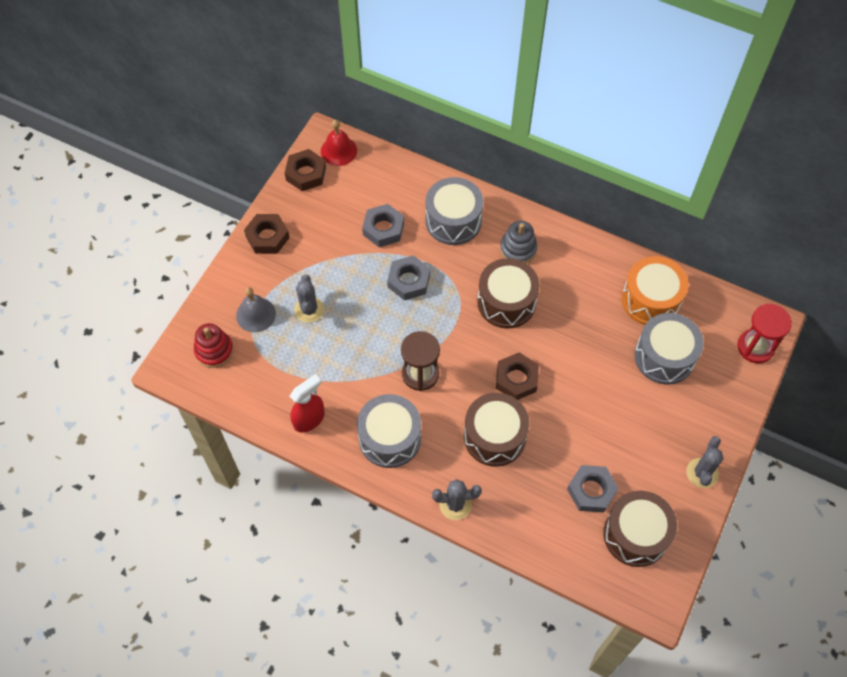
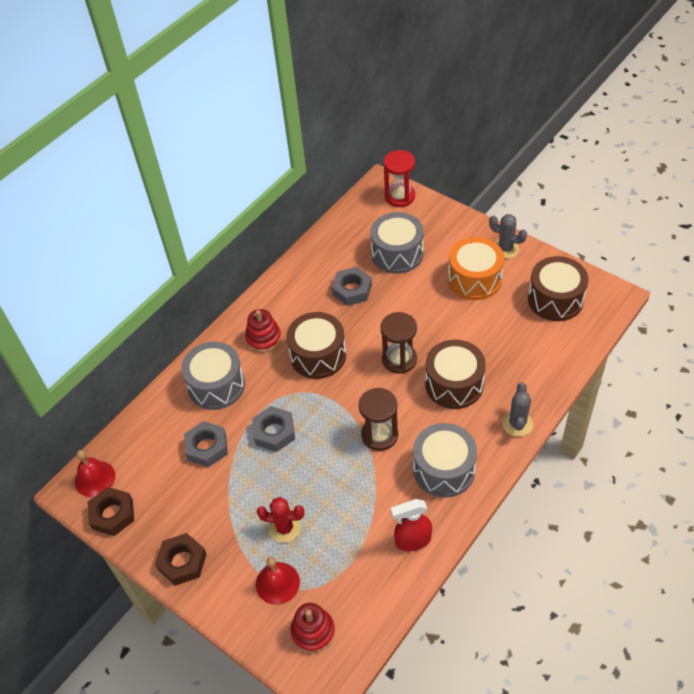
camera: 75 degrees left, 10 degrees down
(256, 314) = (277, 583): grey bell -> red bell
(309, 309) = (284, 528): grey cactus -> red cactus
(309, 419) = (412, 540): red spray bottle -> red spray bottle turned 75 degrees counterclockwise
(516, 379) = (399, 359): brown nut -> brown hourglass
(518, 249) = (263, 338): grey stacking toy -> red stacking toy
(591, 491) = (514, 322): grey nut -> grey nut (352, 290)
(650, 300) = (341, 253): orange drum -> orange drum (474, 279)

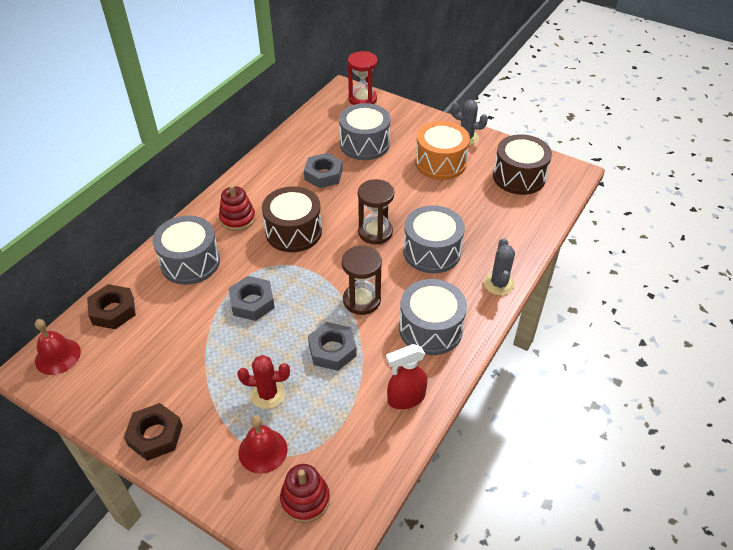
camera: 10 degrees left, 5 degrees down
(112, 514) = (77, 391): brown nut -> brown nut (113, 311)
(207, 447) = (181, 320): grey nut -> grey nut (332, 350)
(454, 384) = (432, 251): brown drum -> grey drum

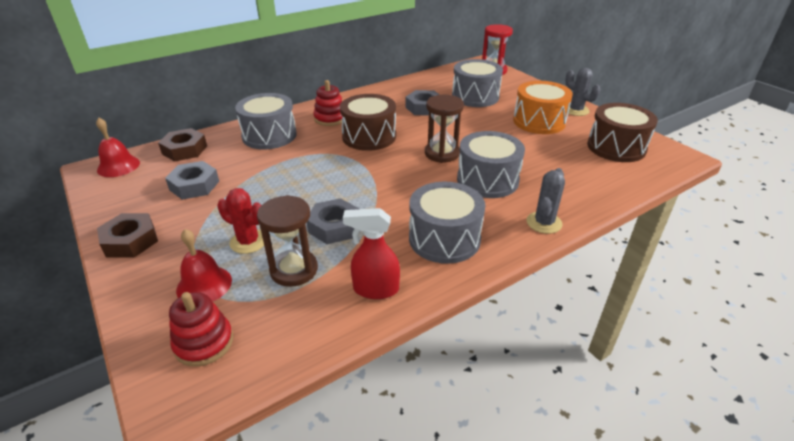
camera: 25 degrees right, 10 degrees down
(252, 302) = (294, 173): grey nut -> grey nut (194, 185)
(362, 300) = (392, 197): brown hourglass -> brown hourglass (294, 270)

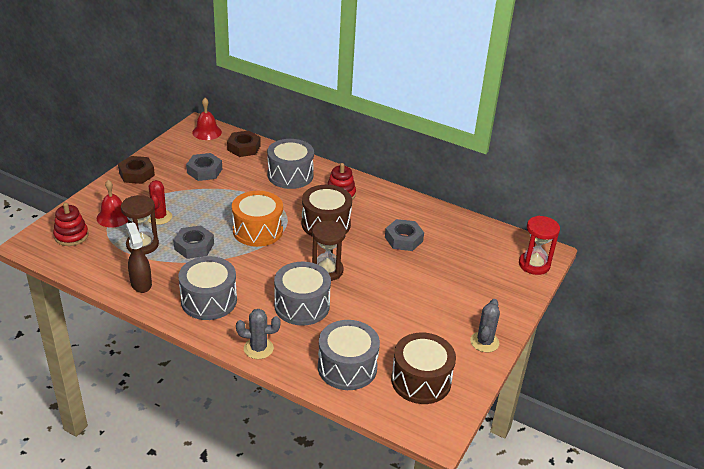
camera: 60 degrees right, 0 degrees up
(375, 289) = (141, 283): red spray bottle -> brown spray bottle
(475, 96) = (456, 265): grey drum -> grey drum (347, 367)
(539, 121) = (435, 319): orange drum -> orange drum (257, 230)

